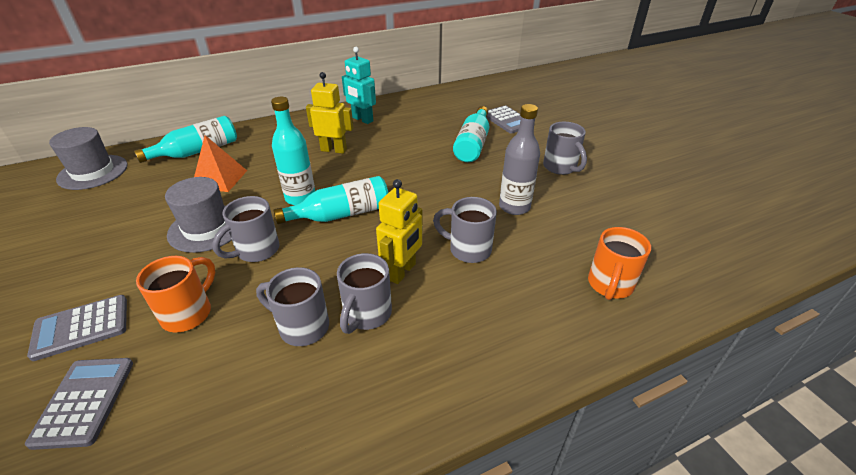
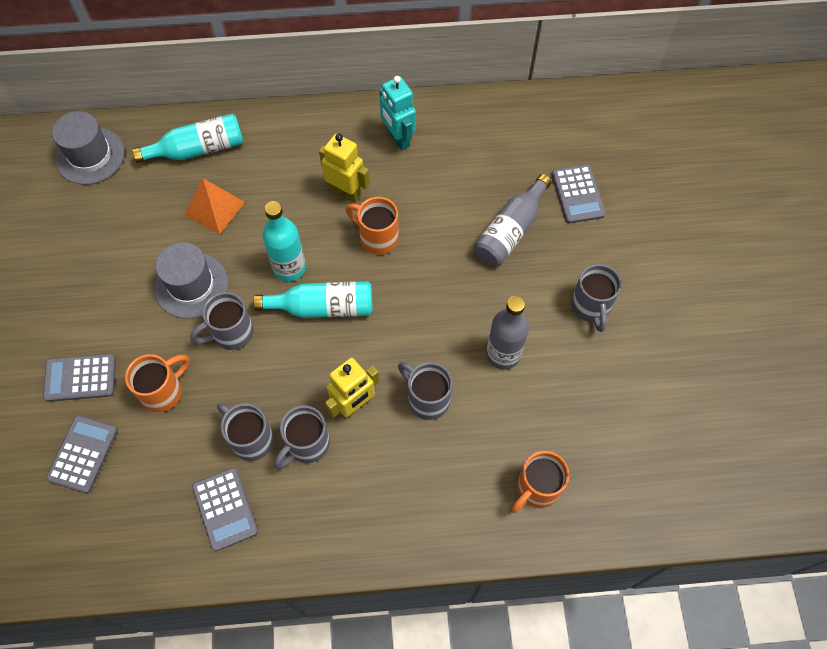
camera: 20 degrees right, 25 degrees up
(290, 403) = (225, 509): none -> grey calculator
(370, 167) = (377, 237): none -> orange mug
(473, 144) = (510, 231): turquoise bottle -> grey bottle

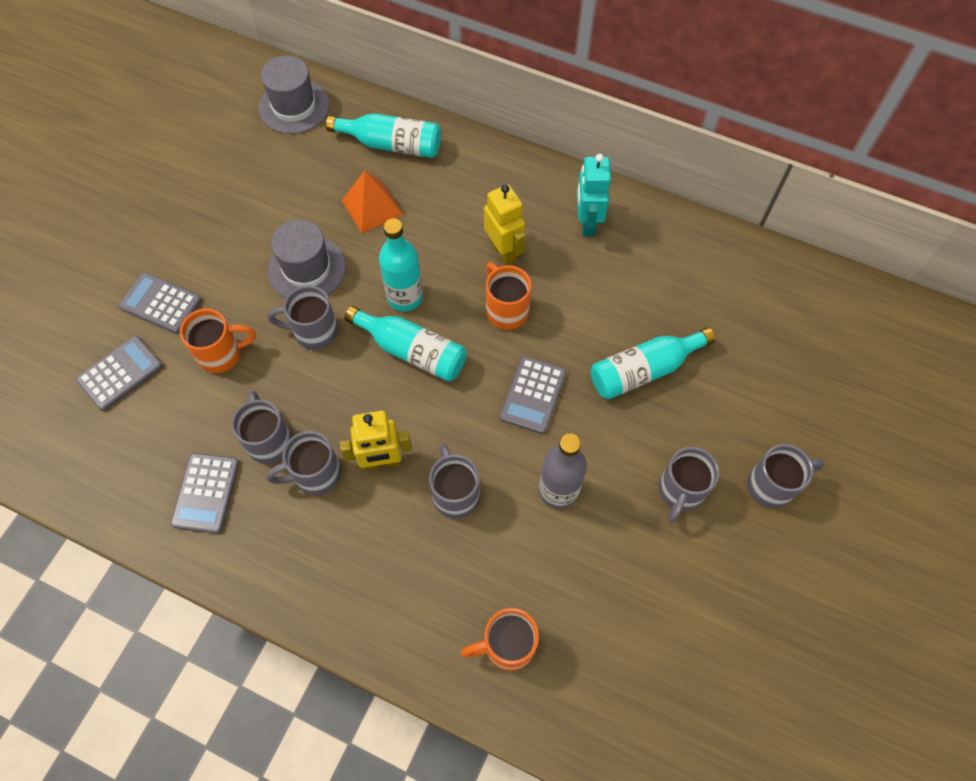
camera: 30 degrees right, 0 degrees up
(510, 231) = (644, 370): grey bottle -> turquoise bottle
(577, 194) = (739, 368): grey calculator -> grey calculator (533, 395)
(651, 268) = (772, 485): none -> grey mug

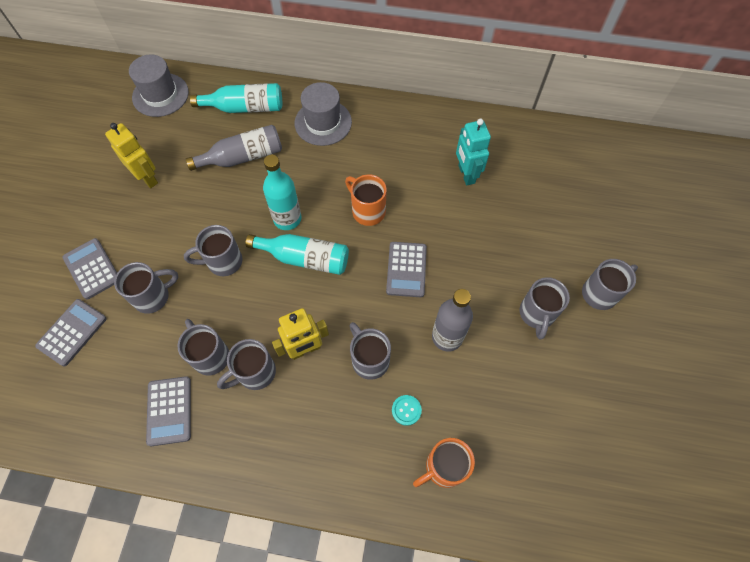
camera: 15 degrees left, 0 degrees up
(161, 303) = (92, 268): grey calculator -> grey calculator turned 45 degrees clockwise
(222, 354) = (153, 296): orange mug -> grey mug
(307, 268) = (204, 214): grey hat -> grey hat (323, 122)
(372, 207) = (243, 157): orange pyramid -> grey bottle
(482, 566) = (406, 410): none -> turquoise button
(503, 251) = (353, 168): yellow robot -> yellow robot (147, 178)
(587, 223) = (408, 134): turquoise robot -> turquoise robot (466, 174)
(644, 370) = (482, 231): turquoise bottle -> none

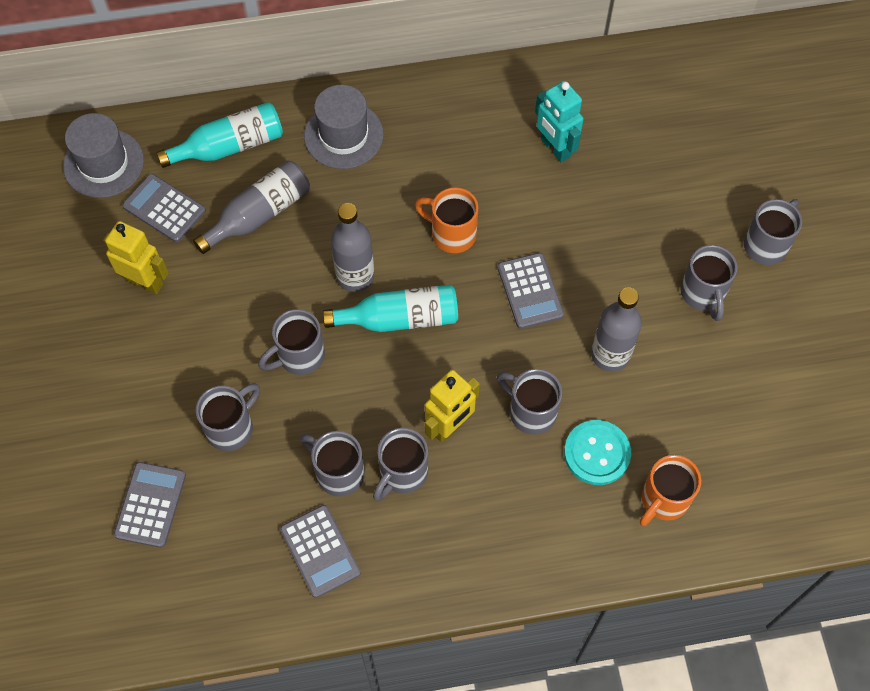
camera: 20 degrees left, 0 degrees up
(92, 268) = (134, 420): grey calculator -> grey calculator (164, 208)
(287, 219) = (355, 276): turquoise bottle -> grey bottle
(406, 410) = (597, 453): turquoise button -> turquoise button, size x1.82

